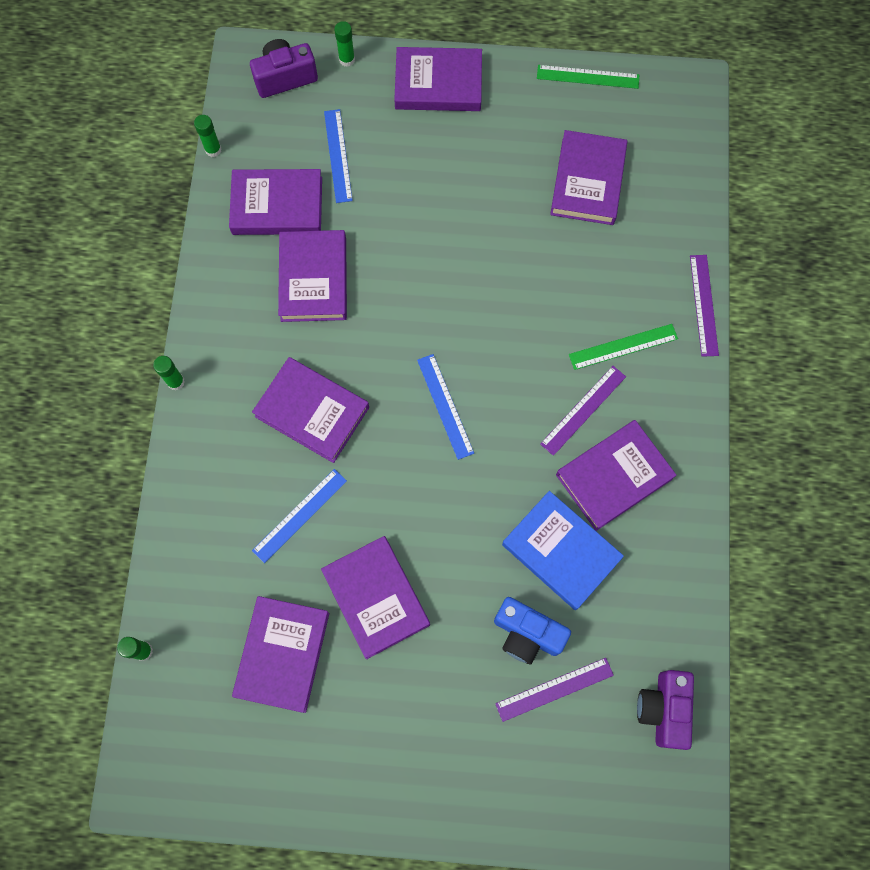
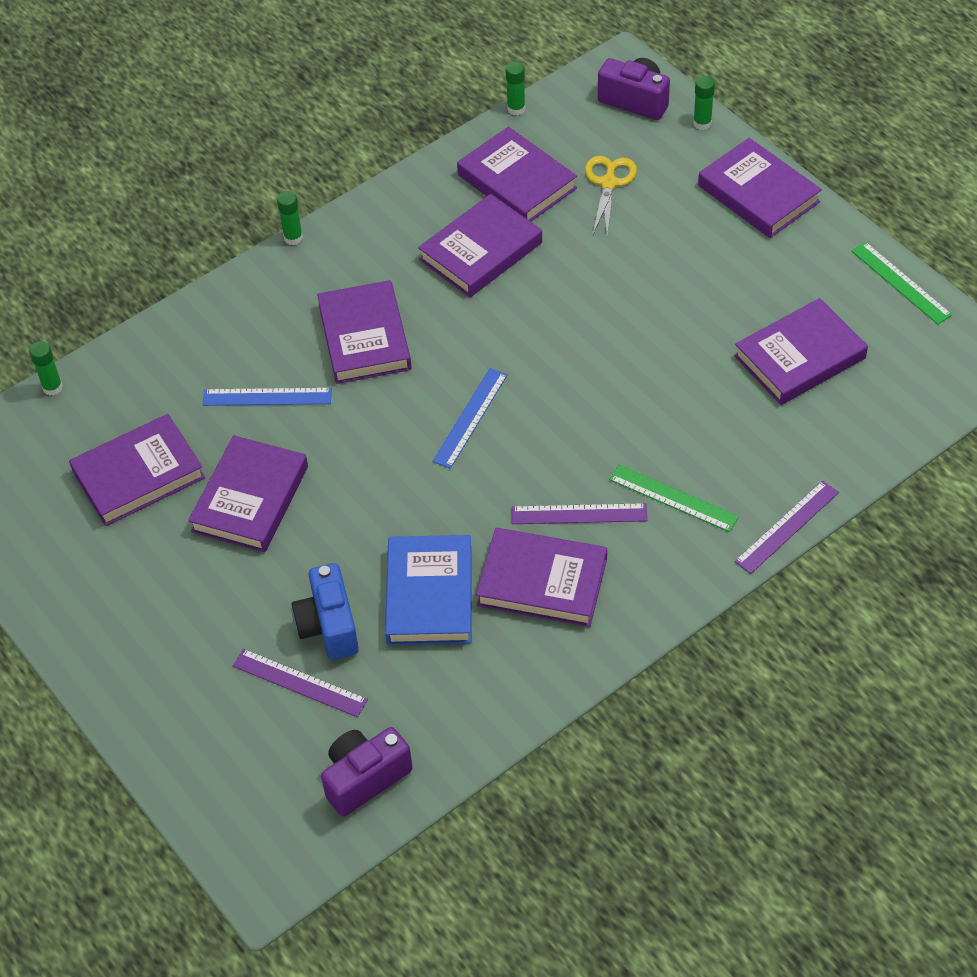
camera: 50 degrees right, 20 degrees down
(338, 155) = (609, 183): blue ruler -> yellow scissors

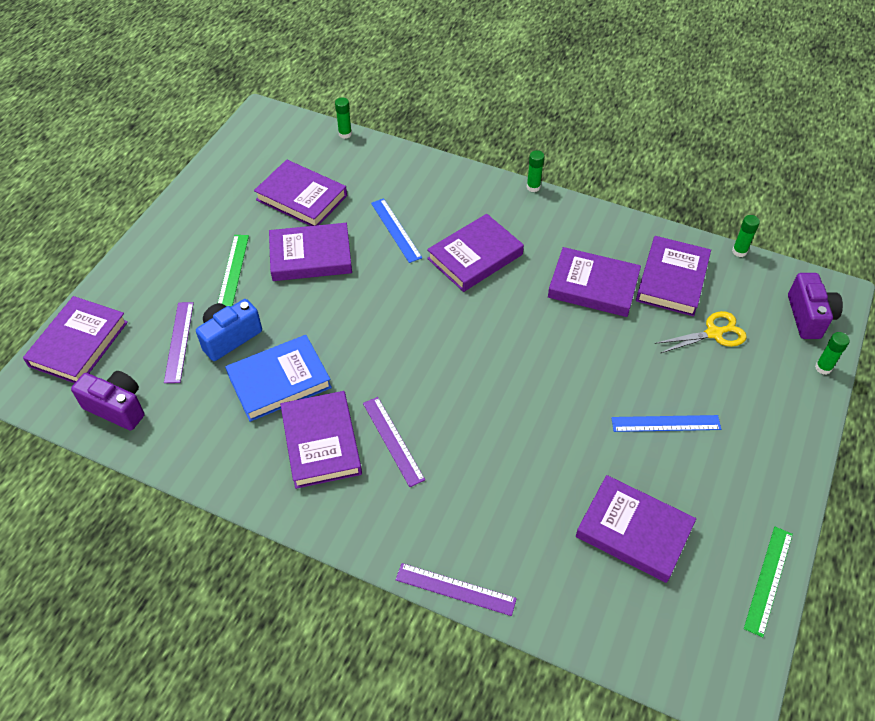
camera: 60 degrees right, 0 degrees up
(470, 417) = (442, 341): blue ruler -> blue ruler (665, 423)
(673, 498) = (440, 496): green ruler -> green ruler (233, 270)
(758, 193) = (782, 434): purple book -> purple book (79, 344)

